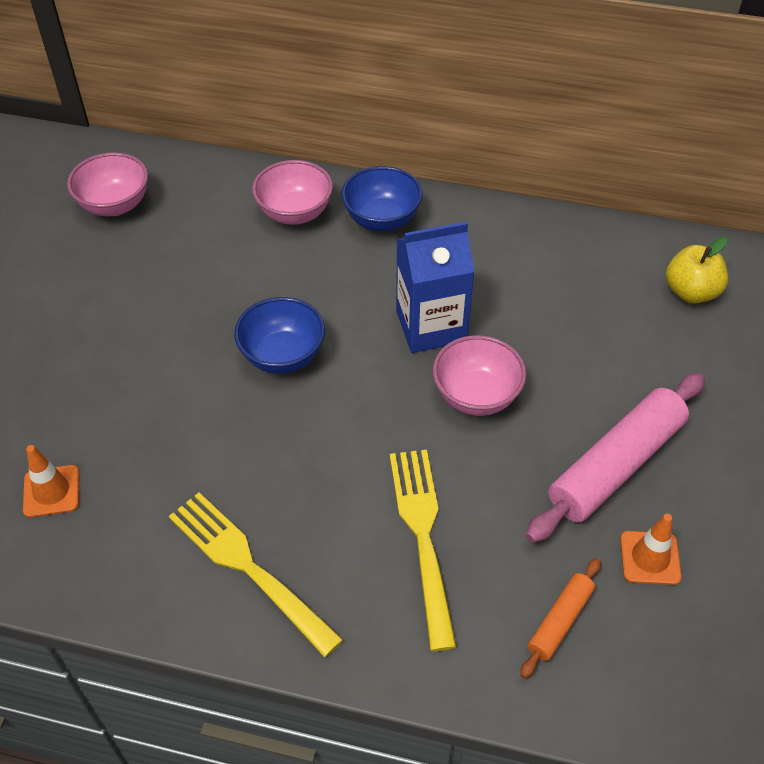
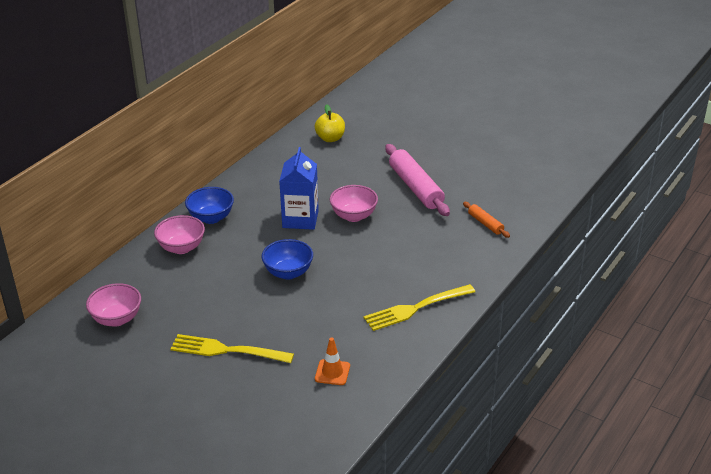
camera: 70 degrees left, 15 degrees down
(423, 537) = (426, 251): yellow fork -> yellow fork (228, 350)
(650, 558) = (466, 192): orange traffic cone -> none

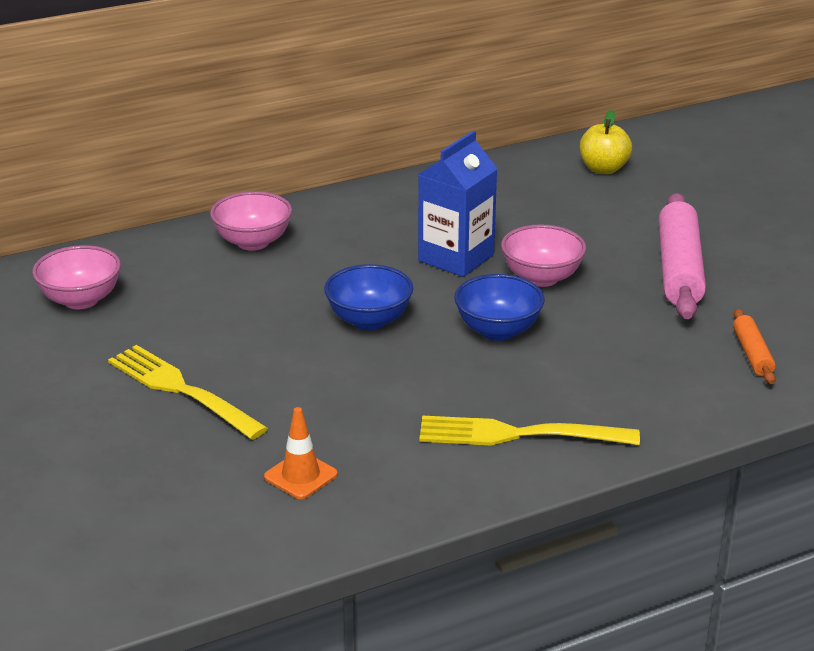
camera: 30 degrees right, 5 degrees down
(211, 218) = (330, 218): blue bowl -> blue bowl (498, 331)

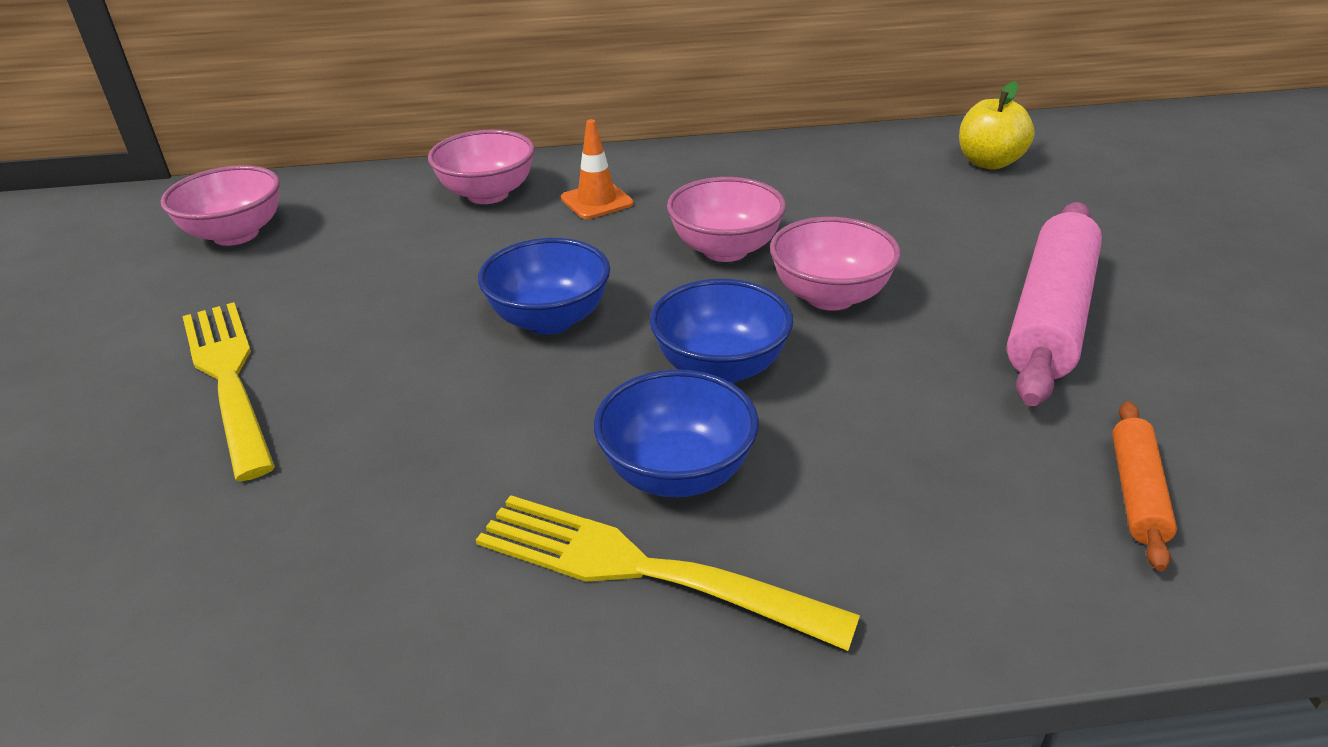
camera: 20 degrees right, 5 degrees up
(300, 476) = (251, 568): orange traffic cone -> orange traffic cone (597, 201)
(456, 258) = (725, 250): blue carton -> pink bowl
(507, 389) = (677, 473): none -> blue bowl

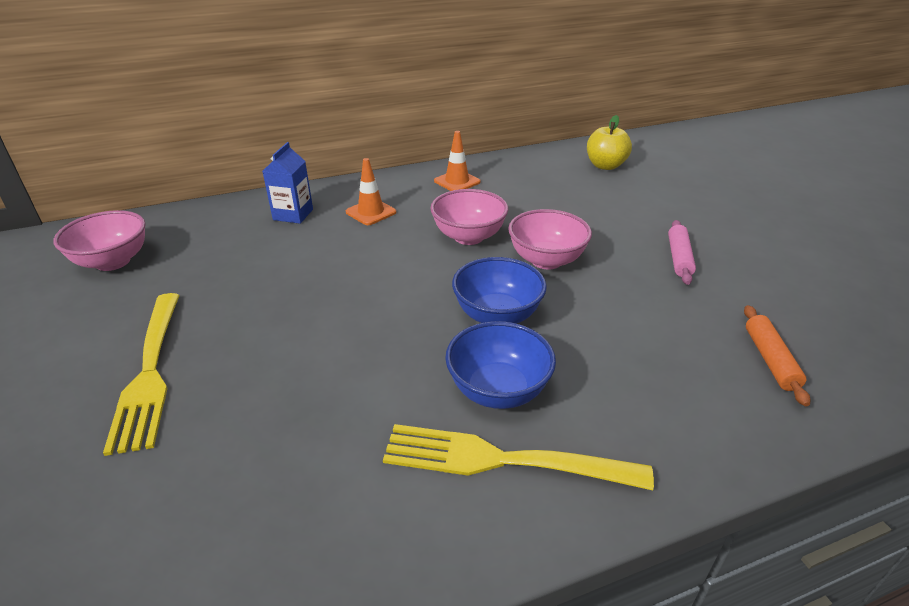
camera: 15 degrees left, 0 degrees up
(229, 379) = (150, 371): yellow fork -> yellow fork turned 150 degrees counterclockwise
(488, 194) = (293, 214): pink bowl -> blue carton
(550, 319) = (371, 297): blue bowl -> none
(741, 168) = (457, 181): none -> orange traffic cone
(1050, 316) = (679, 258): pink rolling pin -> pink rolling pin, size x0.50

